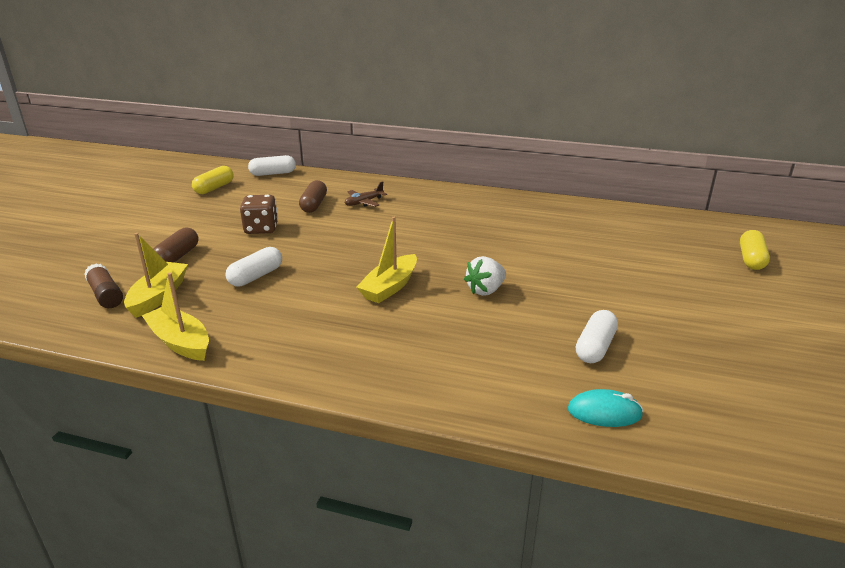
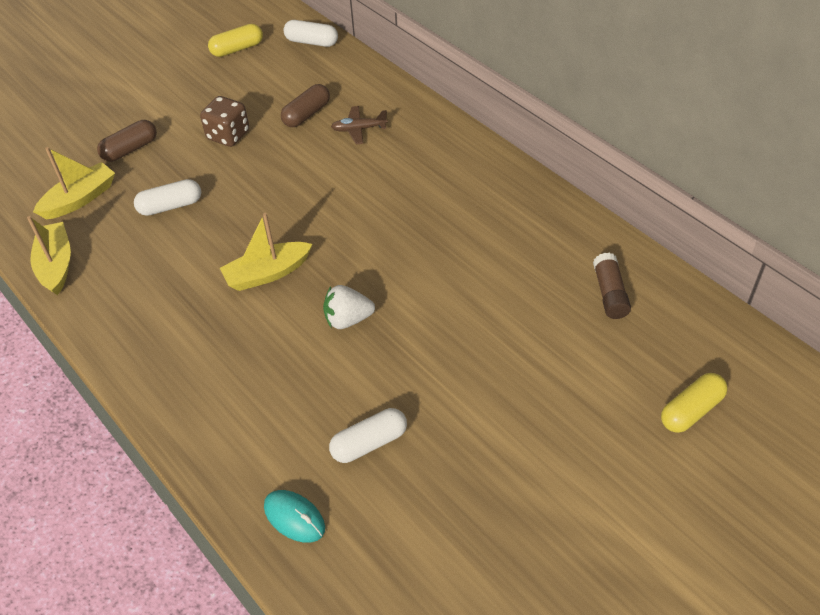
camera: 35 degrees right, 20 degrees up
(106, 295) = (45, 179): brown glue stick -> brown glue stick (609, 294)

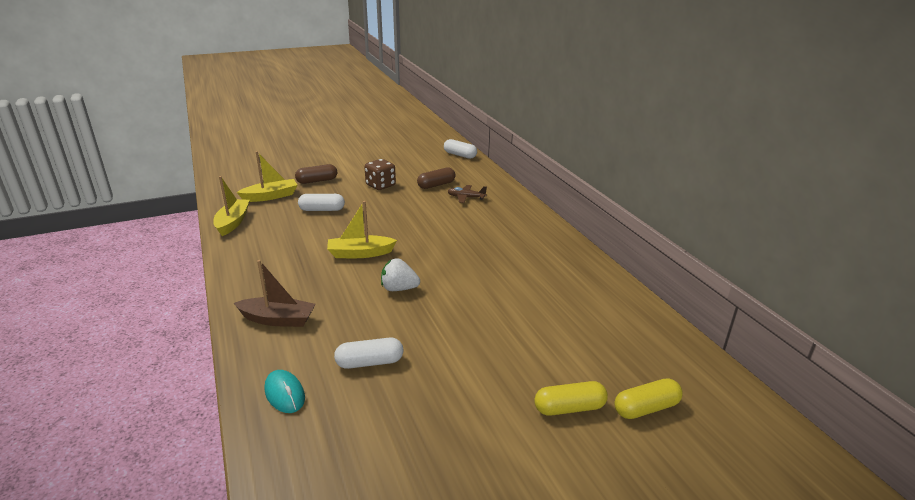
camera: 15 degrees right, 20 degrees down
(222, 414) = (278, 319): none -> brown boat
(237, 49) = (412, 151): yellow capsule -> yellow capsule (569, 408)
(609, 294) = (606, 317): brown glue stick -> none

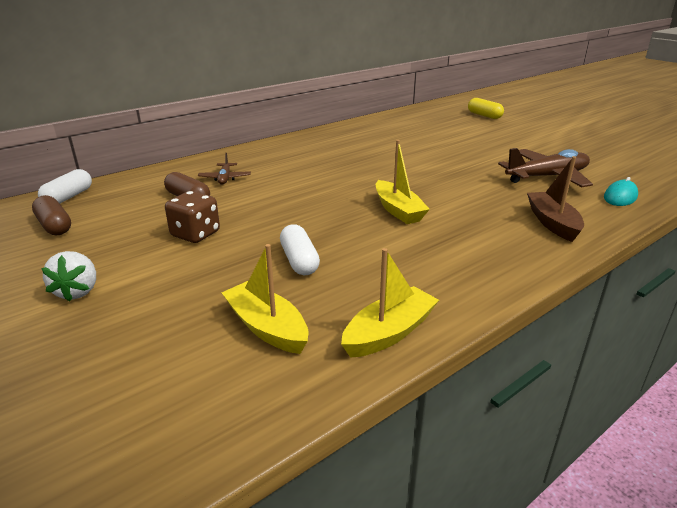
camera: 105 degrees left, 0 degrees up
(233, 222) = (389, 333): yellow boat -> yellow boat turned 150 degrees clockwise
(317, 181) = (182, 296): brown capsule -> brown capsule (54, 226)
(370, 362) = (547, 177): white capsule -> brown plane
(399, 288) = (443, 182): white strawberry -> white strawberry (77, 291)
(569, 408) = (507, 128): yellow capsule -> none

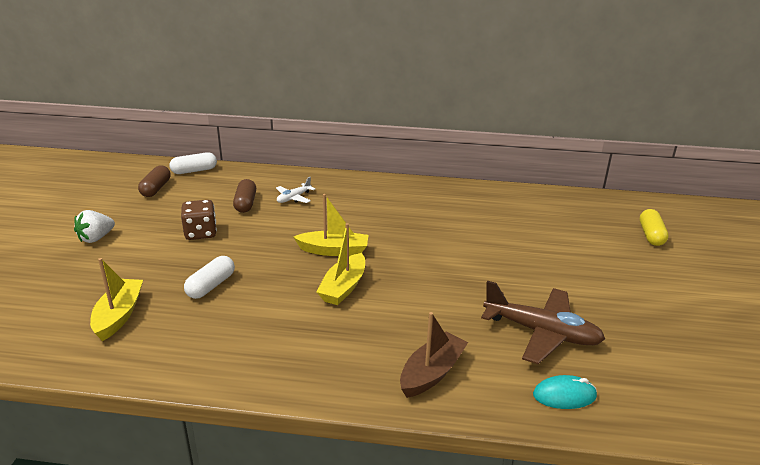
camera: 45 degrees right, 0 degrees up
(225, 178) = (294, 198): brown plane -> white plane
(389, 333) = (157, 363): yellow boat -> yellow boat (333, 251)

